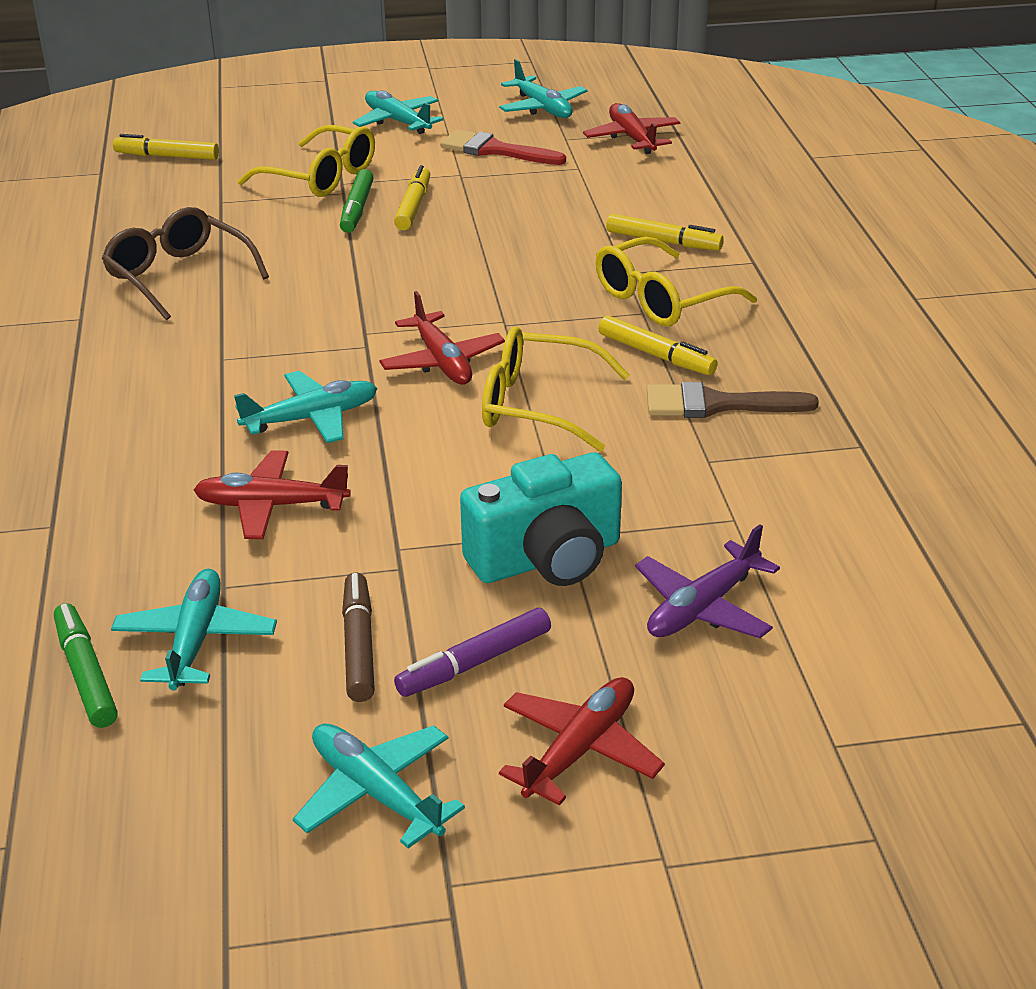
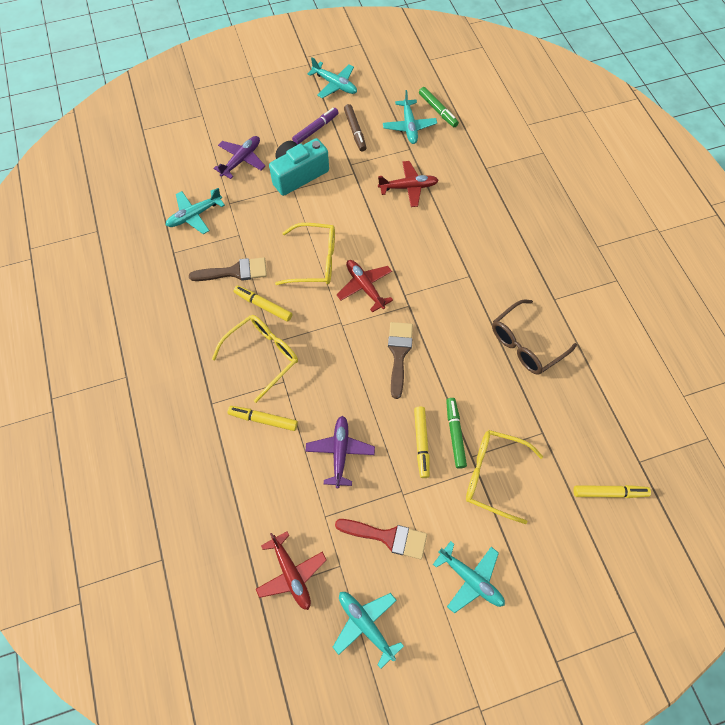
camera: 170 degrees right, 30 degrees up
(178, 276) = (525, 344): brown glasses -> brown glasses turned 105 degrees clockwise
(312, 418) = (411, 239): turquoise plane -> turquoise plane (194, 215)
(410, 283) = (399, 354): none -> brown brush
(543, 208) = (340, 452): none -> purple plane
(580, 749) = (278, 104): red plane -> none

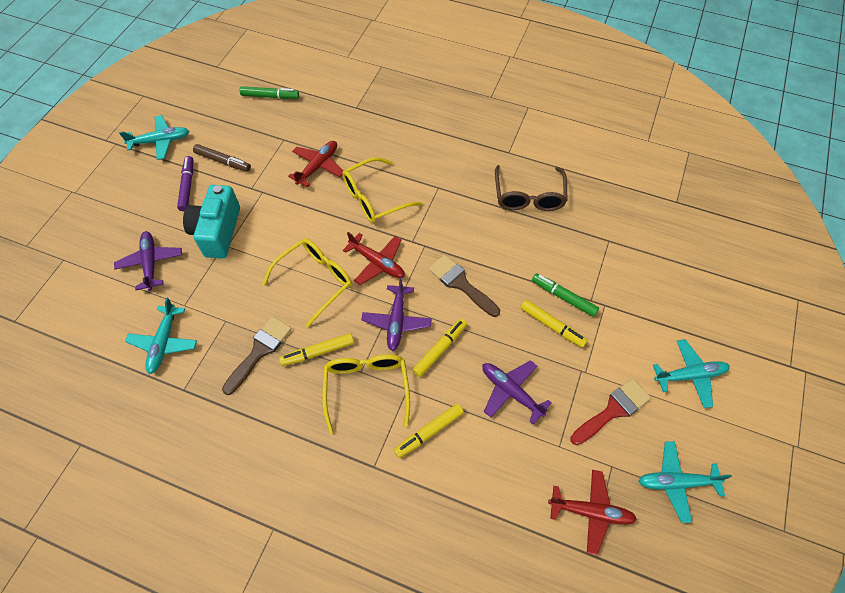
camera: 50 degrees left, 5 degrees down
(329, 335) = (396, 321): none -> purple plane
(365, 287) = (377, 263): red plane -> red plane turned 150 degrees counterclockwise
(409, 126) = (262, 124): turquoise plane -> none
(493, 475) = (617, 298): yellow glasses -> yellow glasses (374, 198)
(609, 492) = (686, 236): yellow marker -> yellow marker (440, 349)

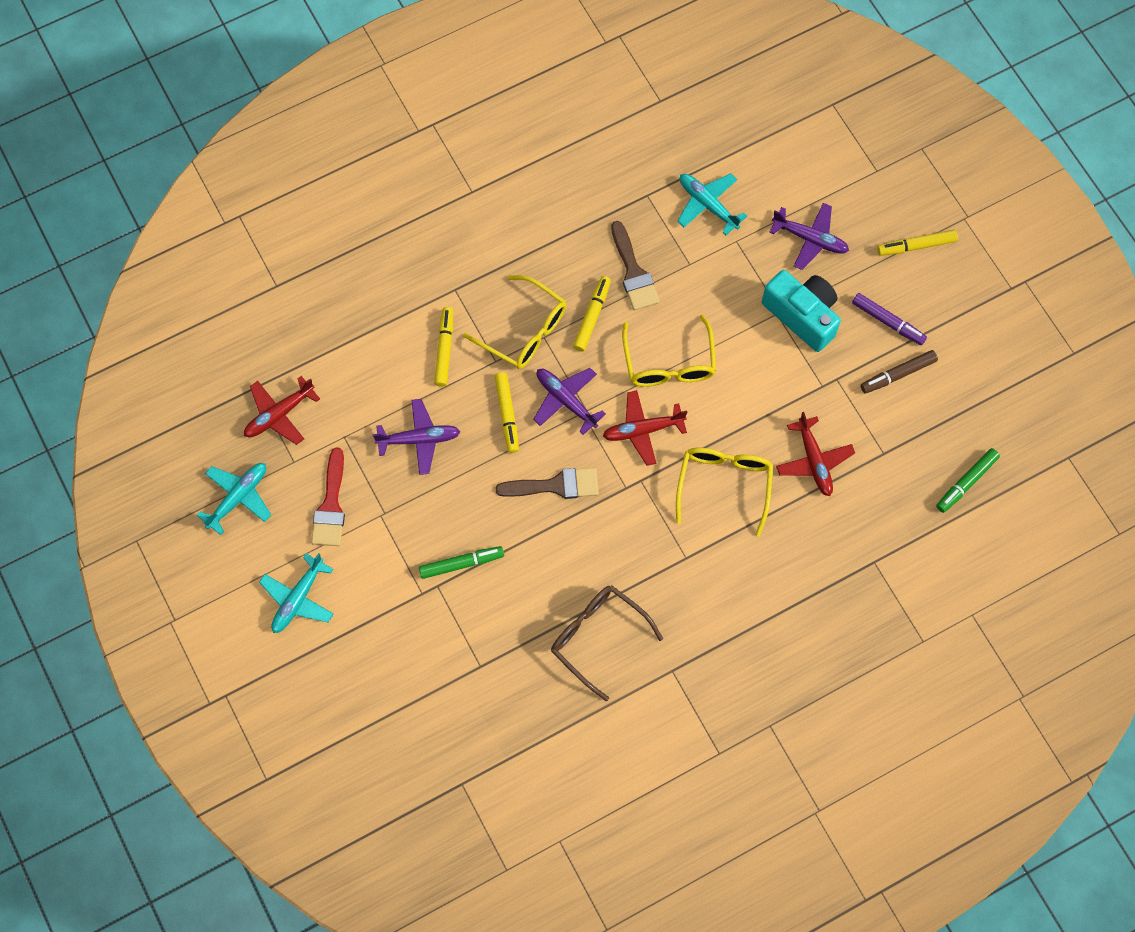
camera: 130 degrees right, 10 degrees up
(160, 141) = (979, 332): turquoise plane -> none
(552, 326) = (444, 527): yellow marker -> yellow marker (916, 246)

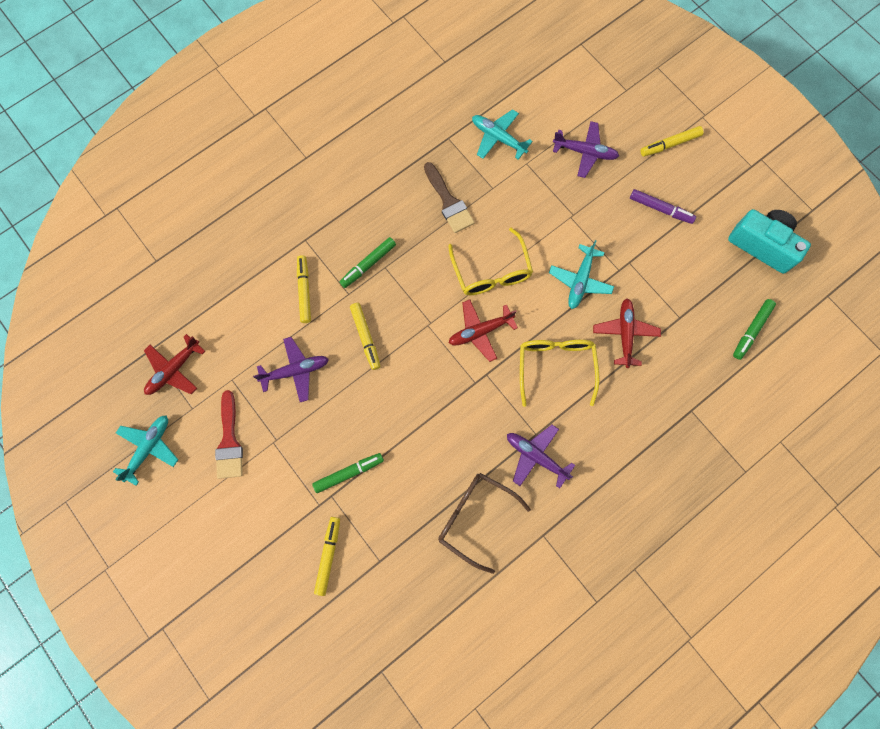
camera: 10 degrees left, 5 degrees up
(298, 599) = (213, 529): turquoise plane -> turquoise plane (580, 281)
(524, 331) = (368, 264): yellow glasses -> green marker
(555, 485) = (416, 391): brown brush -> none
(566, 400) = (412, 317): purple plane -> purple plane (536, 456)
(592, 316) = (421, 243): yellow marker -> yellow marker (328, 555)
(802, 315) = (591, 215): turquoise camera -> turquoise camera (762, 245)
(814, 461) = (625, 333): red plane -> red plane turned 150 degrees counterclockwise
(898, 374) = (677, 250): brown marker -> none

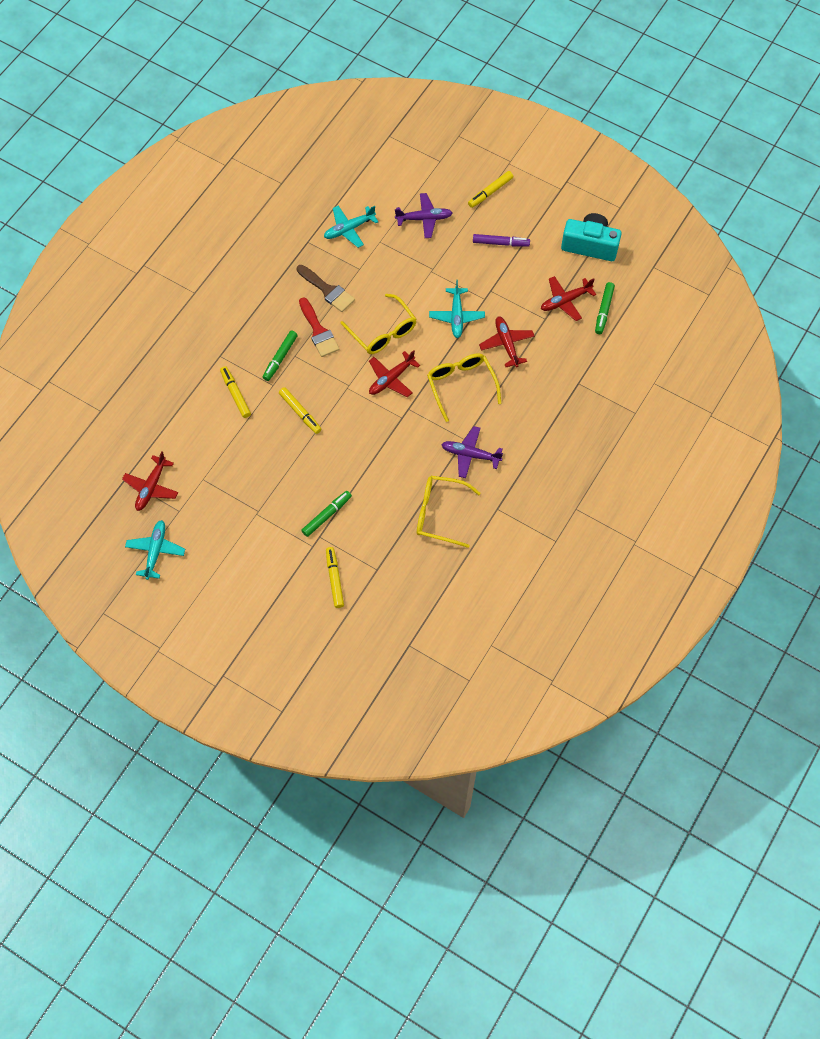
camera: 20 degrees left, 10 degrees down
(229, 441) = (220, 524): red brush -> red brush (318, 331)
(295, 371) = (253, 456): purple plane -> none
(475, 517) = (439, 514): brown glasses -> yellow glasses
(498, 138) = (349, 229): turquoise plane -> turquoise plane turned 45 degrees counterclockwise
(710, 304) = (565, 301): none -> red plane

